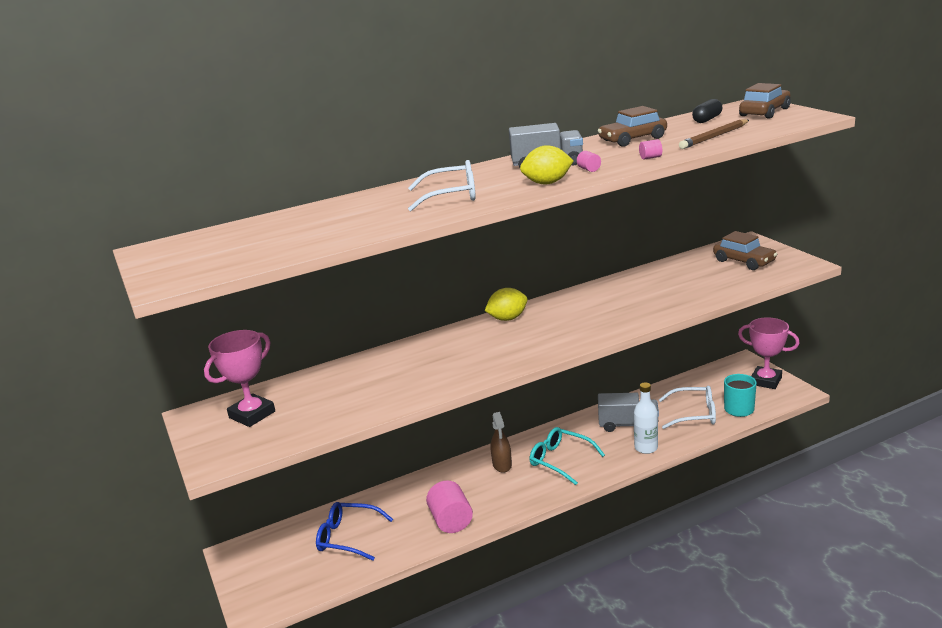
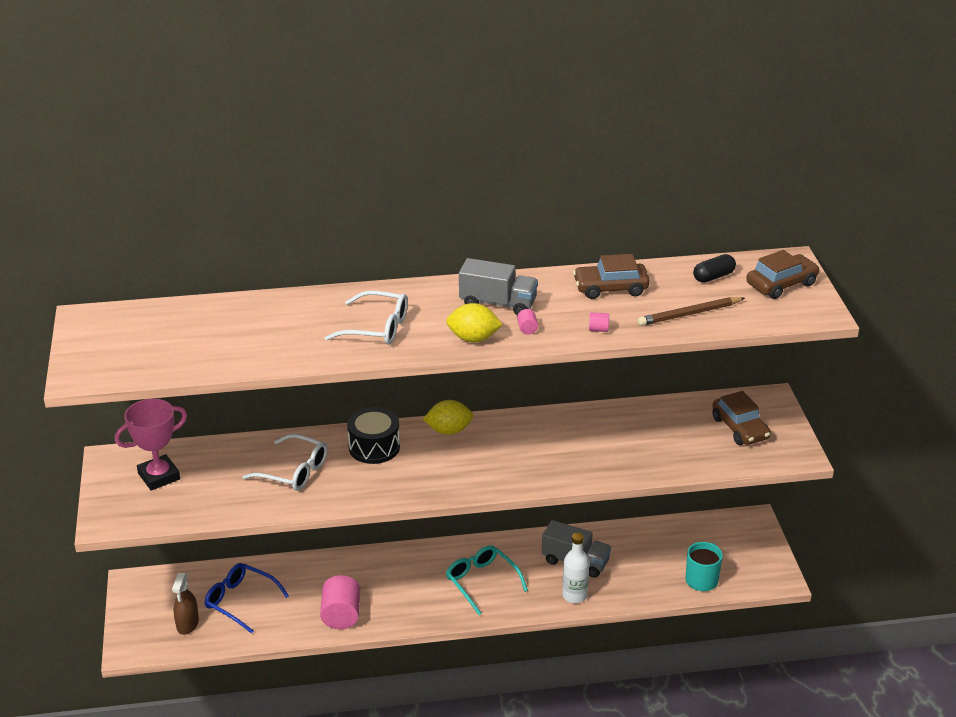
camera: 15 degrees right, 10 degrees up
(449, 344) = (374, 447): none -> black drum
(502, 465) = (422, 568): brown spray bottle -> brown spray bottle (187, 624)
(694, 414) = (651, 571): white glasses -> white glasses (294, 471)
(766, 381) = (757, 554): pink trophy -> none

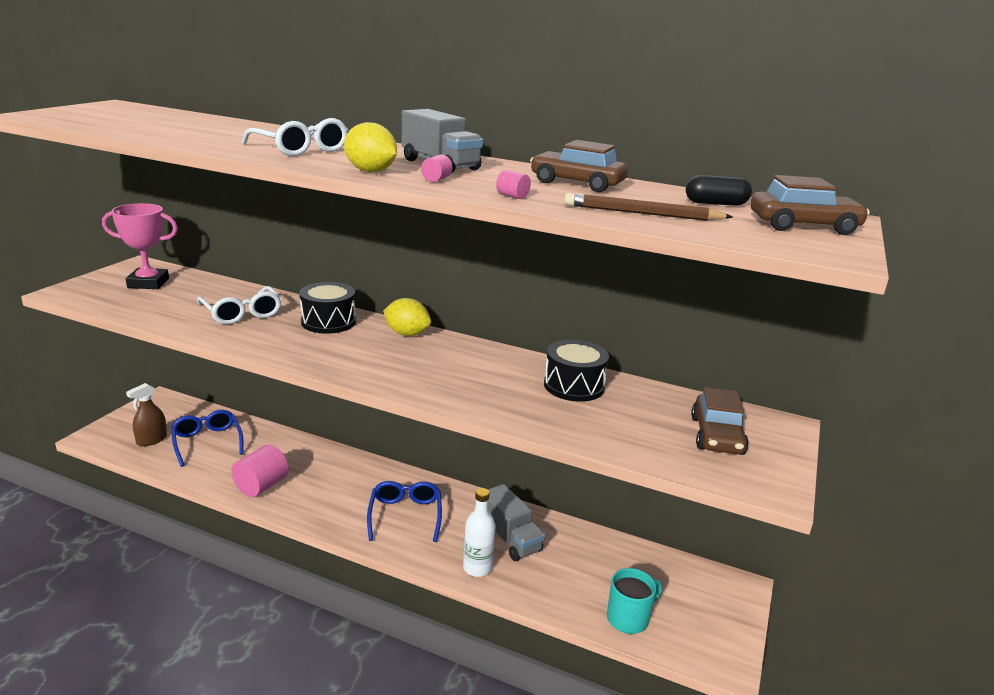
camera: 30 degrees right, 10 degrees down
(481, 582) = (405, 515): turquoise glasses -> blue glasses
(618, 426) = (574, 386): none -> black drum

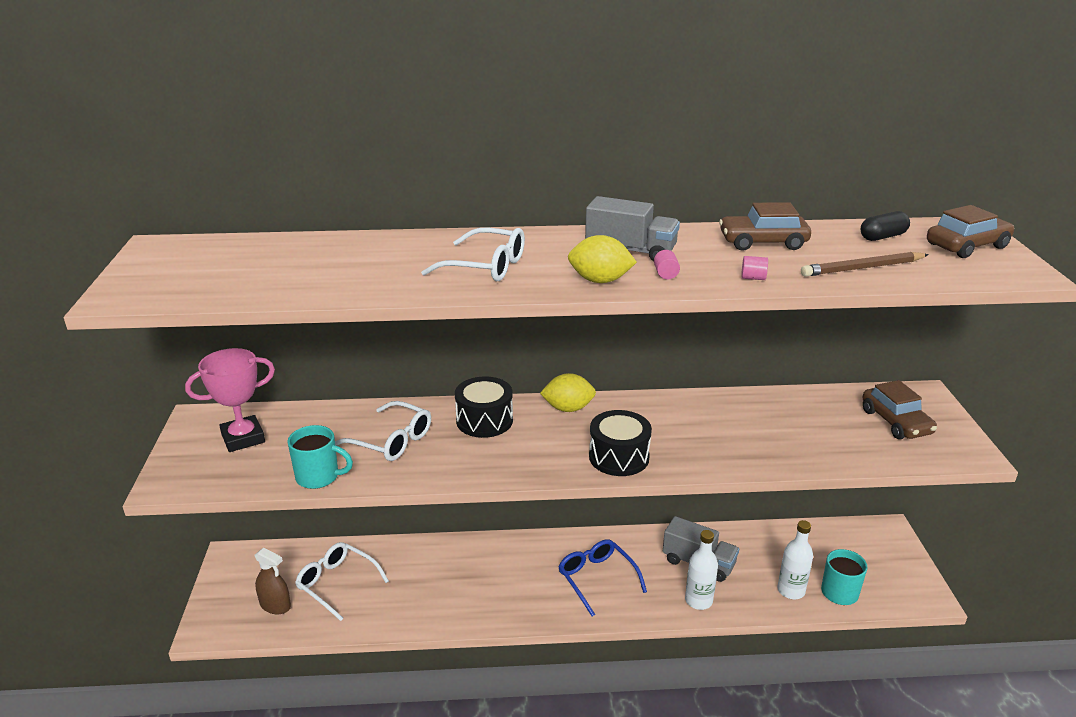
camera: 25 degrees left, 5 degrees up
(151, 440) = (275, 605): brown spray bottle -> brown spray bottle turned 75 degrees counterclockwise
(160, 318) = (319, 477): none -> turquoise mug
(207, 442) = (337, 583): blue glasses -> white glasses
(261, 486) = (441, 606): pink cylinder -> none
(574, 386) = (756, 413): black drum -> black drum (619, 457)
(577, 596) = (791, 590): none -> white bottle

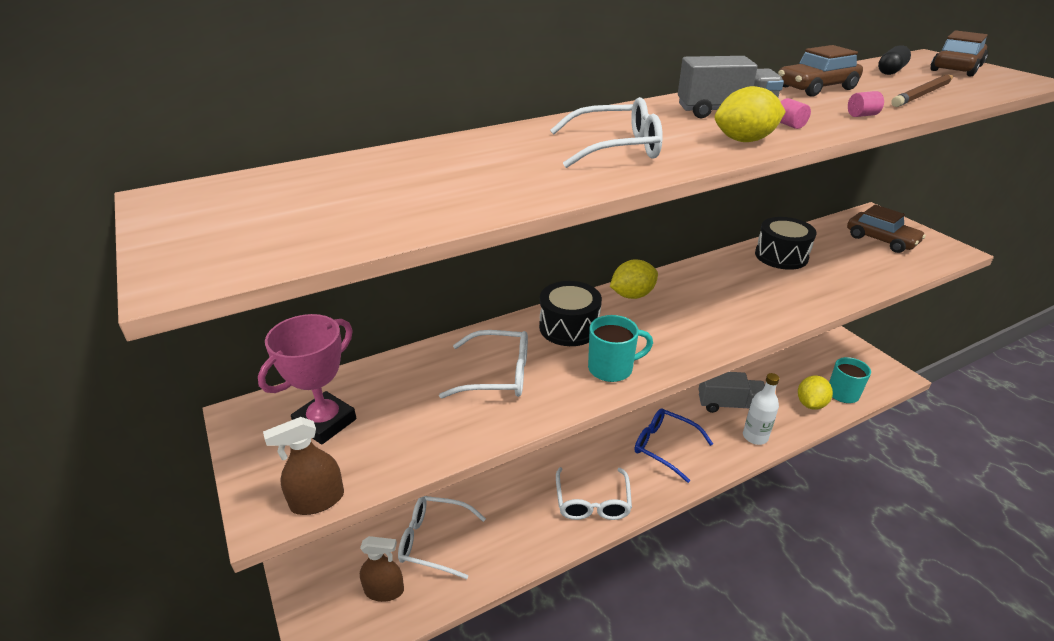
camera: 25 degrees left, 5 degrees up
(198, 487) = (317, 500): none -> brown spray bottle
(319, 477) = (455, 439): turquoise mug -> turquoise mug (612, 368)
(490, 601) = (592, 502): none -> white glasses
(619, 457) = (720, 327): black drum -> black drum (781, 256)
(791, 590) = (810, 404): white bottle -> yellow lemon

